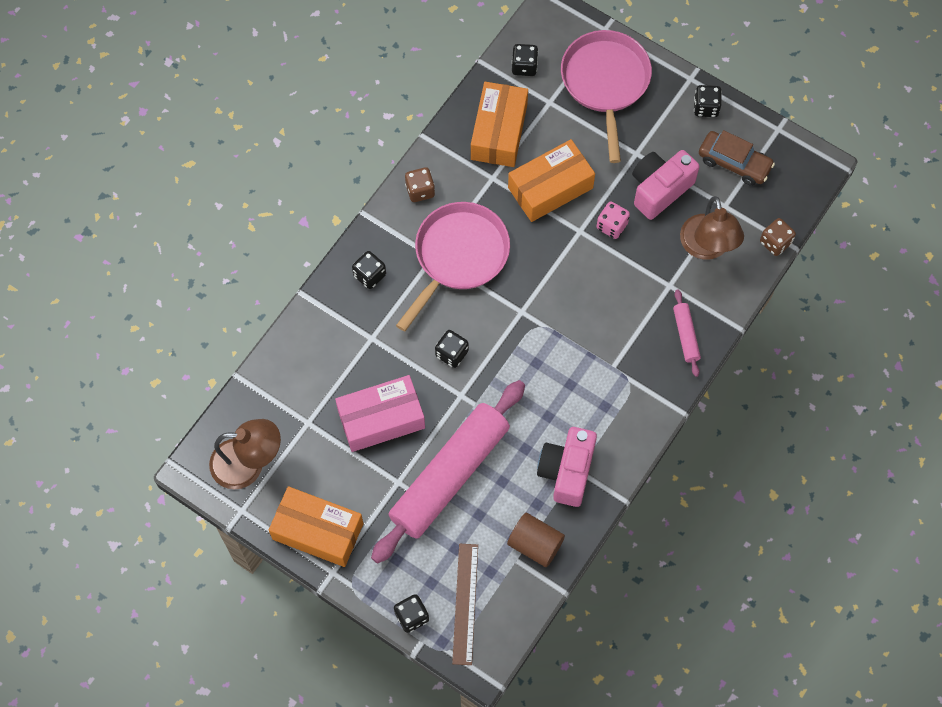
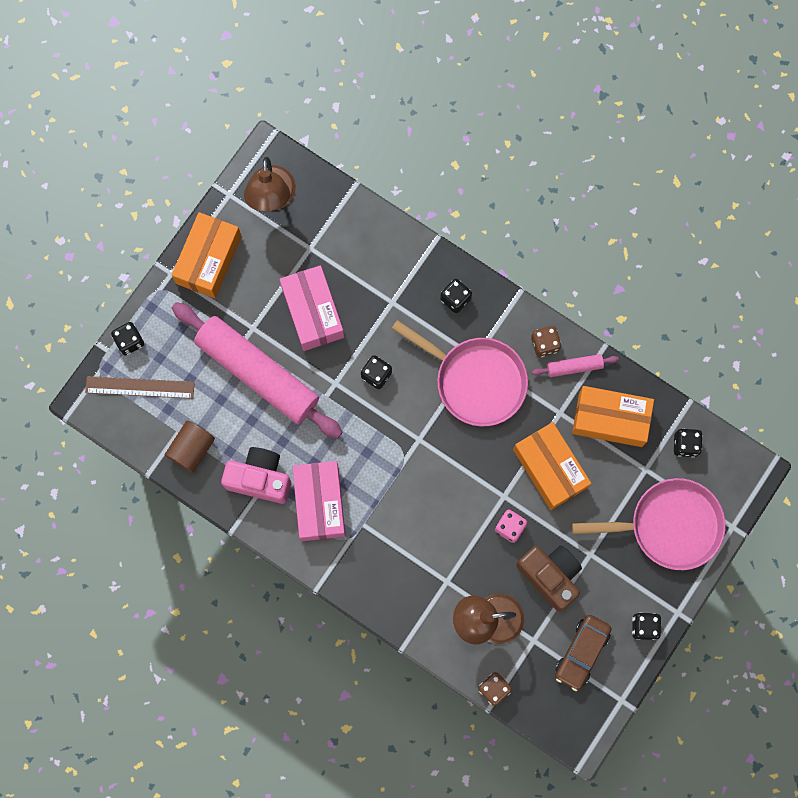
camera: 90 degrees right, 10 degrees up
(592, 410) = (319, 503): none -> pink box
(659, 189) = (550, 576): pink camera -> brown camera
(685, 335) = (394, 595): pink rolling pin -> pink rolling pin (574, 367)

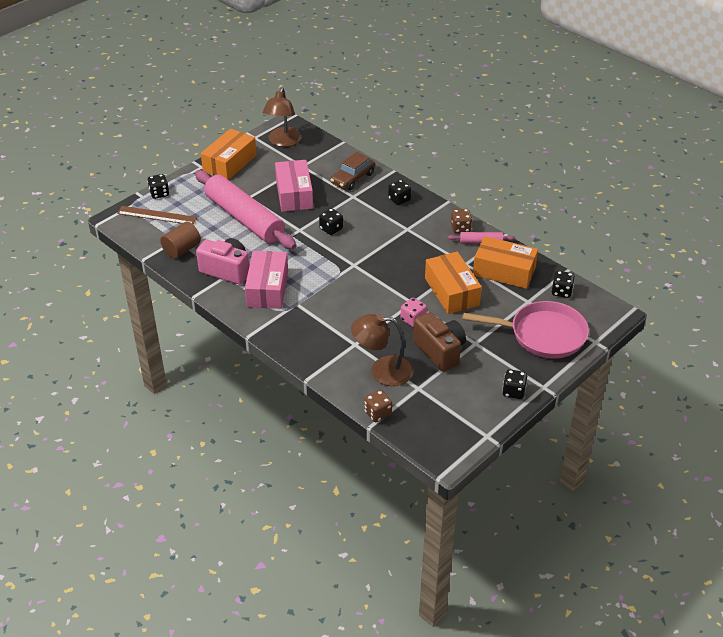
camera: 10 degrees right, 35 degrees down
(475, 380) = (404, 240): pink pan -> none
(581, 652) = (457, 400): brown car -> brown car (353, 178)

